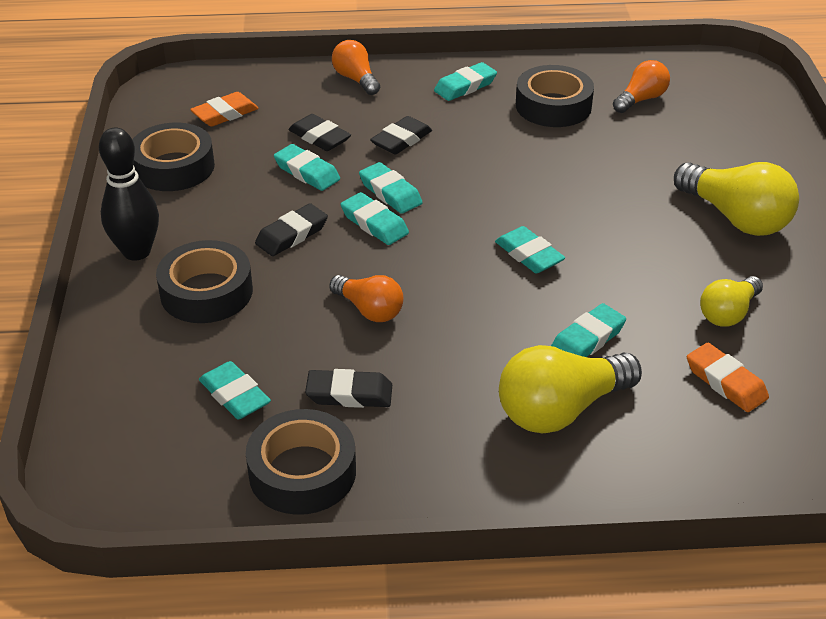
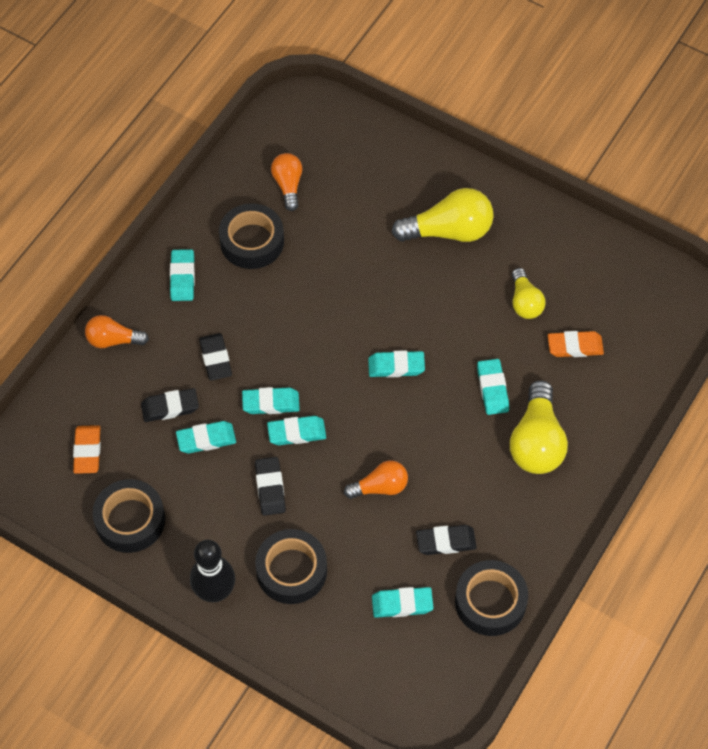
camera: 55 degrees left, 20 degrees up
(349, 394) = (446, 542): black eraser -> black eraser turned 45 degrees clockwise

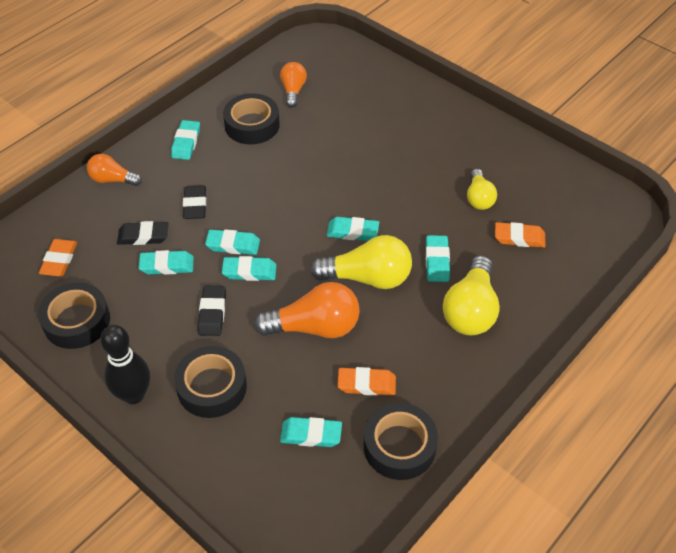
camera: 10 degrees right, 10 degrees down
(380, 487) = (314, 327): orange light bulb -> orange light bulb, size x1.67
(446, 542) = (366, 384): black eraser -> orange eraser
(448, 231) = (421, 138): yellow light bulb -> yellow light bulb (367, 278)

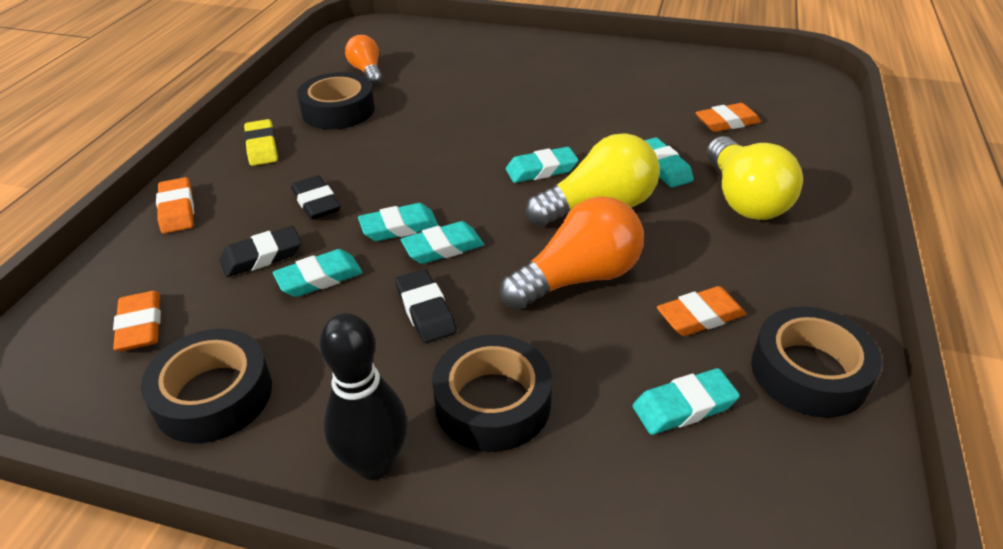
camera: 25 degrees left, 10 degrees down
(112, 180) = (177, 210): orange light bulb -> orange eraser
(186, 143) = (262, 147): turquoise eraser -> yellow eraser
(479, 198) = (652, 103): yellow light bulb -> none

